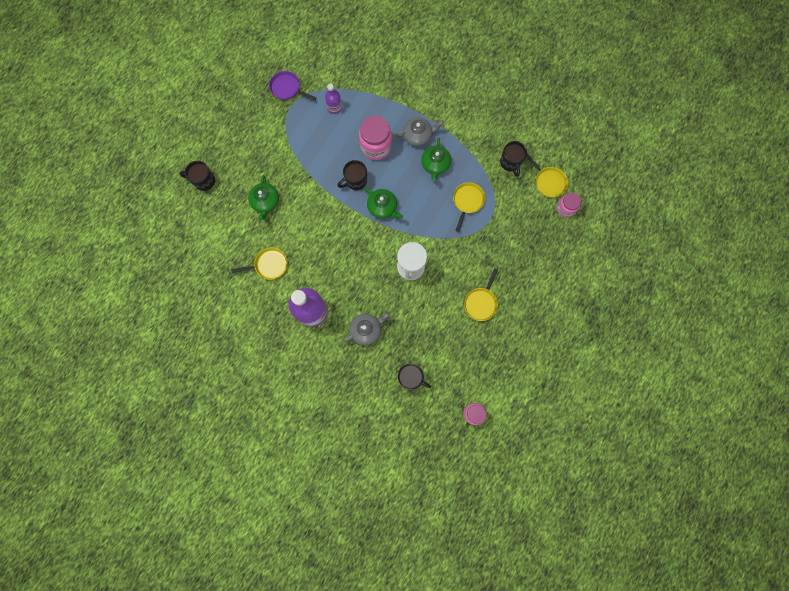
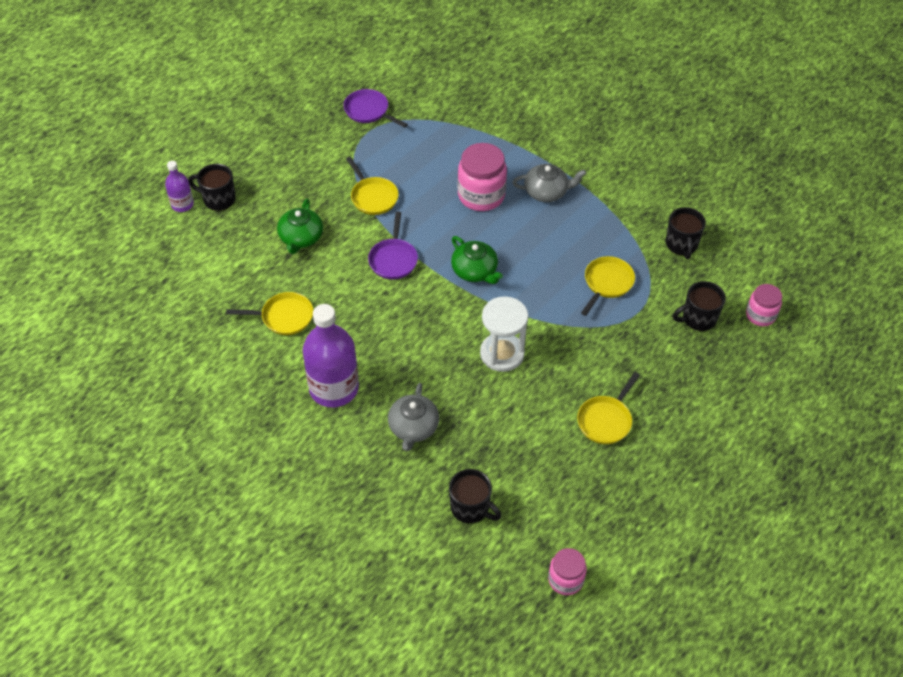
camera: 10 degrees right, 25 degrees down
(329, 208) = (393, 259): none -> purple pan
(334, 108) = (431, 142): purple bottle -> purple bottle (182, 204)
(355, 181) = (441, 232): black mug -> black mug (698, 318)
(366, 329) = (413, 427): grey teapot -> grey teapot turned 120 degrees clockwise
(435, 164) = (566, 230): green teapot -> none
(548, 182) = (737, 277): yellow pan -> yellow pan (373, 197)

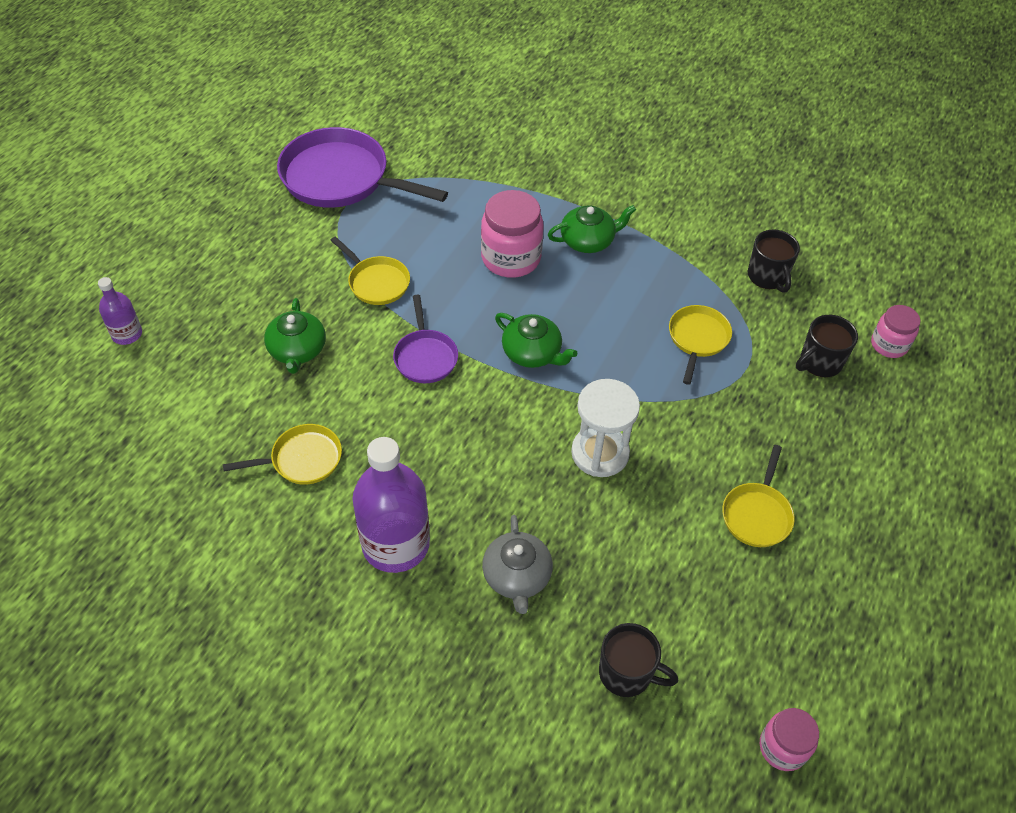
camera: 15 degrees left, 0 degrees up
(218, 199) = (174, 319): black mug -> none
(369, 111) = (342, 179): purple pan -> purple pan, size x1.91
(546, 192) = (588, 240): grey teapot -> green teapot

